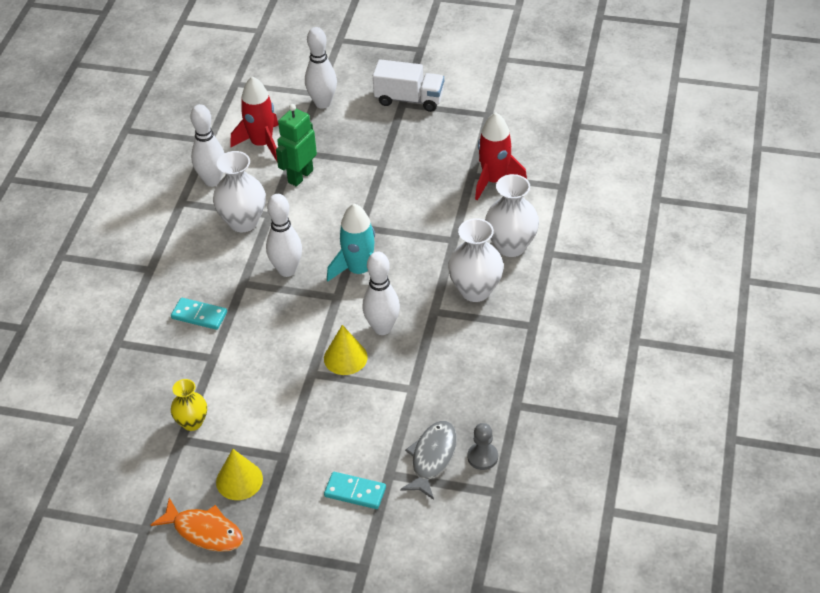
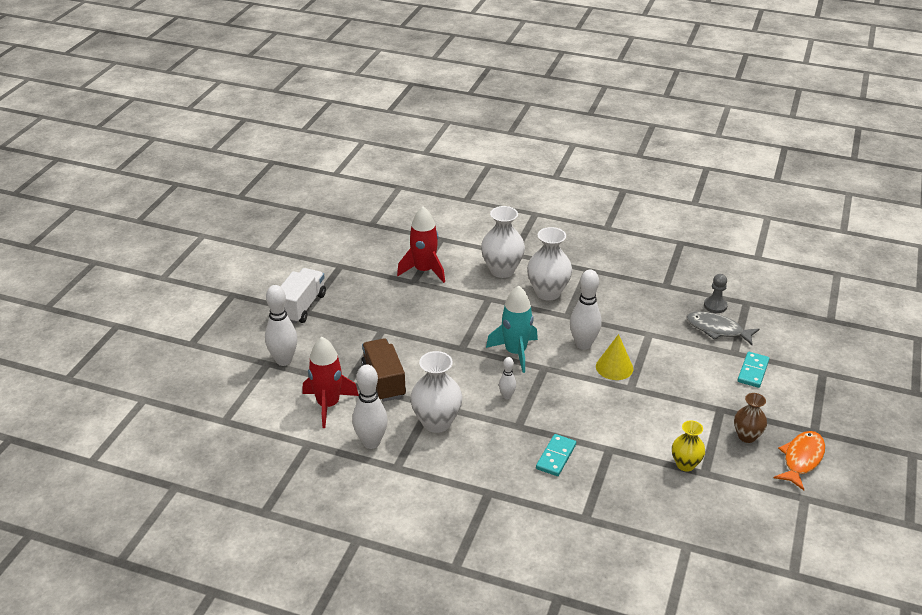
camera: 85 degrees left, 10 degrees down
(239, 480) = (746, 436): yellow cone -> brown vase
(287, 270) = (507, 396): white bowling pin -> white bowling pin, size x0.53
(300, 176) = (384, 381): green robot -> brown truck

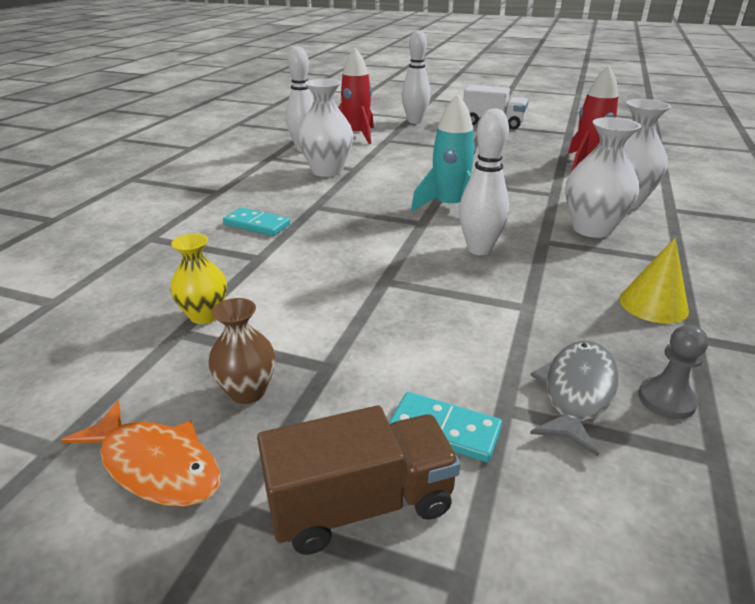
camera: 90 degrees right, 5 degrees down
(384, 381) = (389, 151): brown truck -> brown truck (361, 504)
(507, 396) = (366, 201): white bowling pin -> none
(614, 367) = (431, 270): yellow cone -> yellow cone (653, 304)

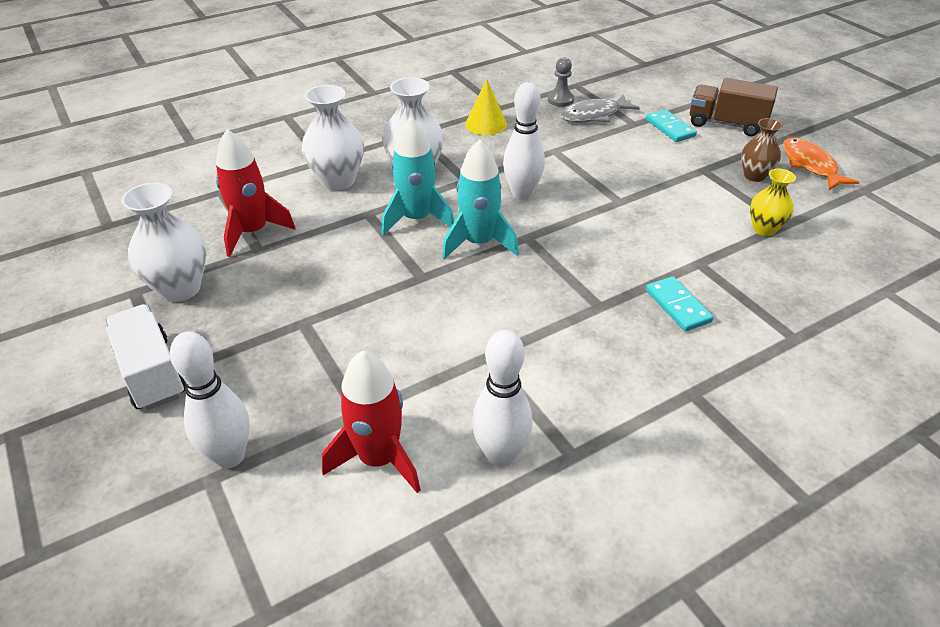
camera: 140 degrees left, 10 degrees up
(327, 171) = (526, 369): white vase -> white vase (180, 288)
(517, 203) = (417, 219): none -> turquoise rocket

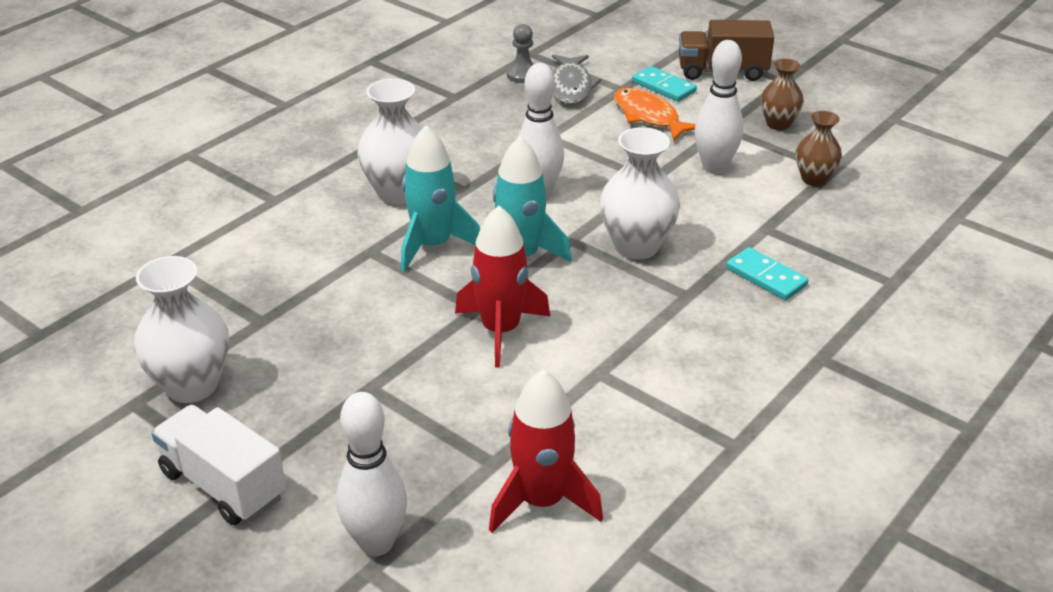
camera: 20 degrees left, 5 degrees down
(253, 232) = (240, 302): red rocket -> red rocket (501, 331)
(338, 181) = (308, 221): white vase -> white vase (636, 246)
(486, 124) = (450, 119): yellow cone -> none
(500, 455) = (665, 464): white bowling pin -> white bowling pin (714, 167)
(593, 115) = (571, 87): grey fish -> grey fish turned 45 degrees counterclockwise
(764, 229) = (814, 179): yellow vase -> brown vase
(810, 165) = (829, 102): orange fish -> orange fish (648, 116)

